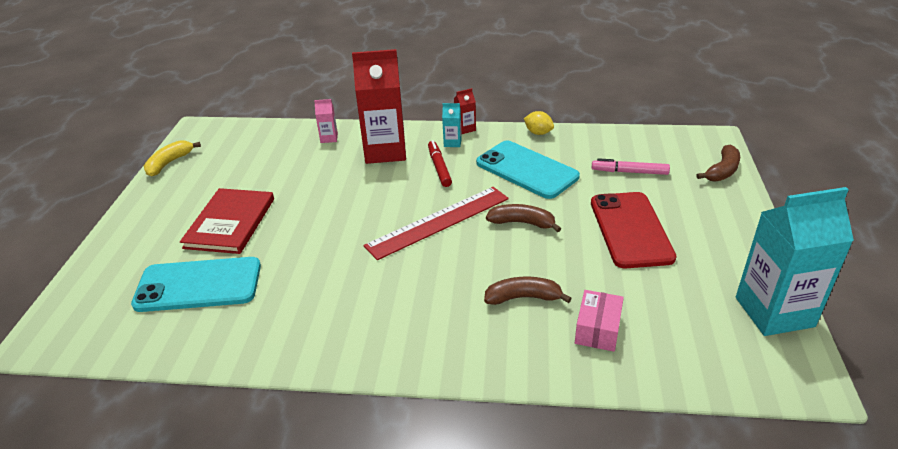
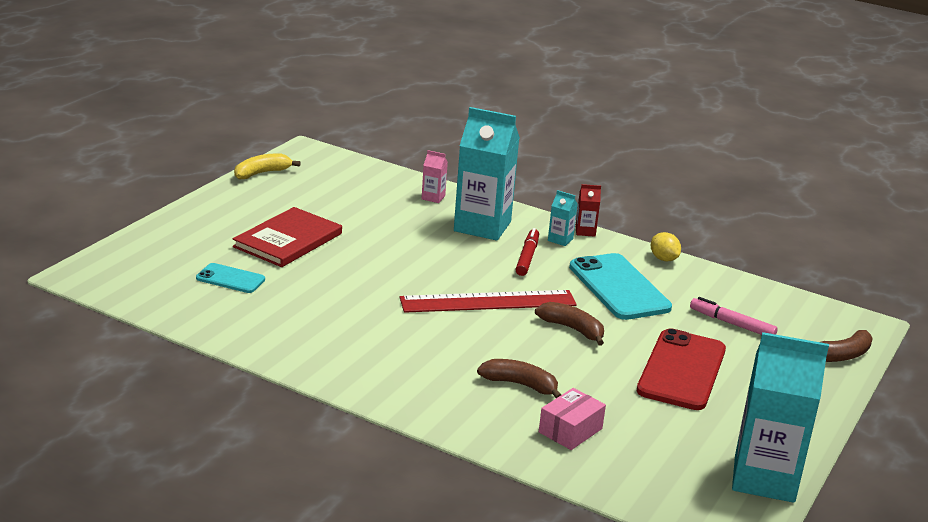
camera: 20 degrees right, 10 degrees down
(198, 285) = (230, 279): turquoise phone -> turquoise phone, size x0.54
(385, 151) = (482, 226): red carton -> turquoise carton

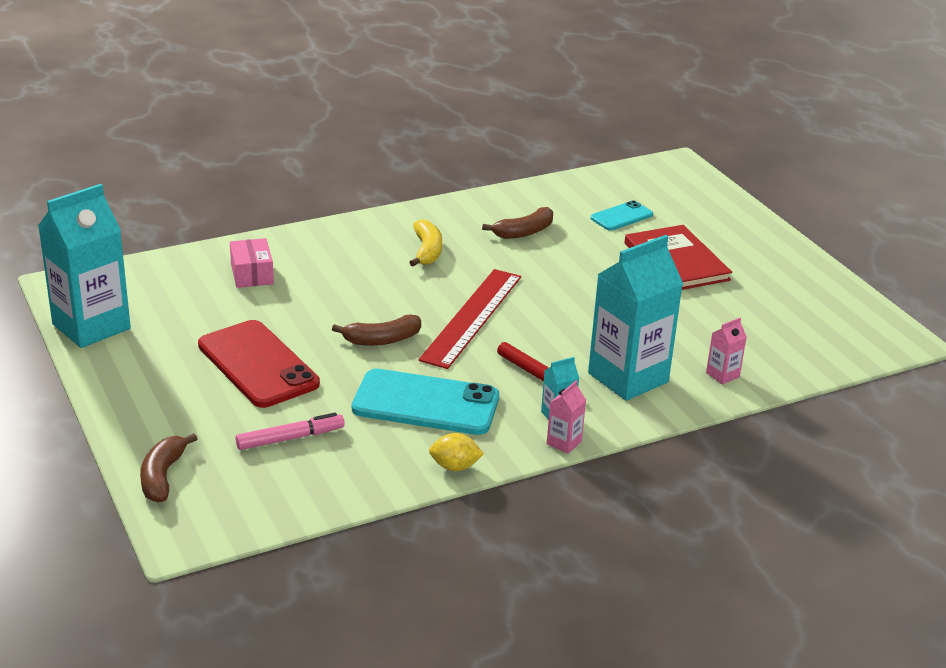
camera: 125 degrees right, 5 degrees up
(262, 173) = (847, 294): yellow banana -> yellow banana (427, 251)
(520, 385) = (332, 278): brown banana -> brown banana (524, 232)
(585, 231) = (564, 443): red carton -> pink carton

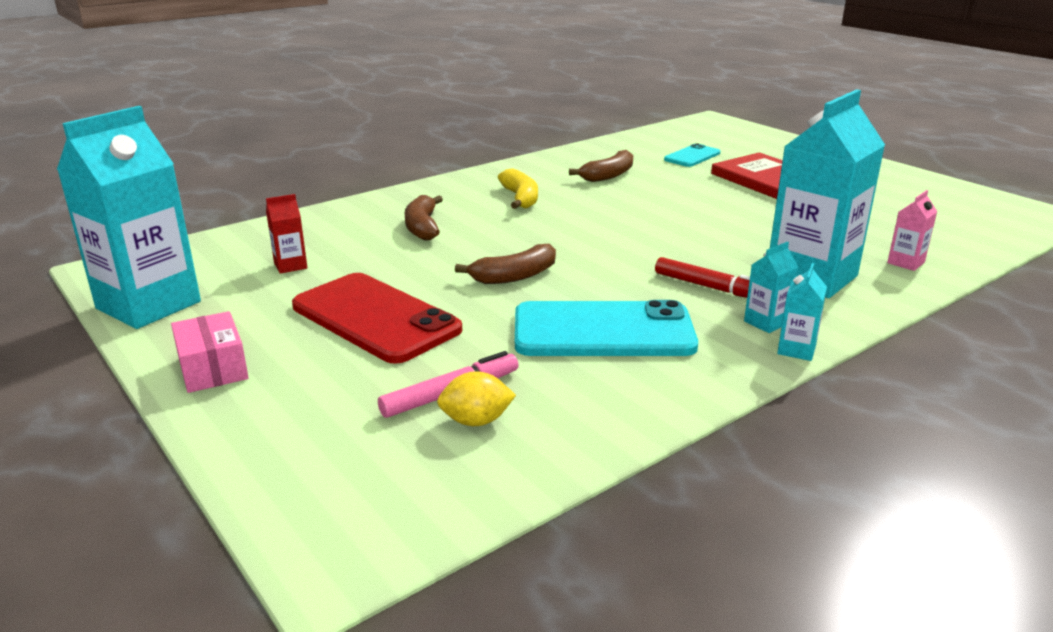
camera: 10 degrees left, 5 degrees down
(162, 476) = (282, 471): brown banana -> brown banana (422, 227)
(206, 302) = (290, 266): none -> red carton
(252, 274) = (337, 236): pink box -> pink box (213, 368)
(455, 467) = (685, 396): yellow lemon -> yellow lemon (476, 421)
(472, 317) = (603, 245): red ruler -> none
(564, 443) = (796, 350): pink carton -> turquoise carton

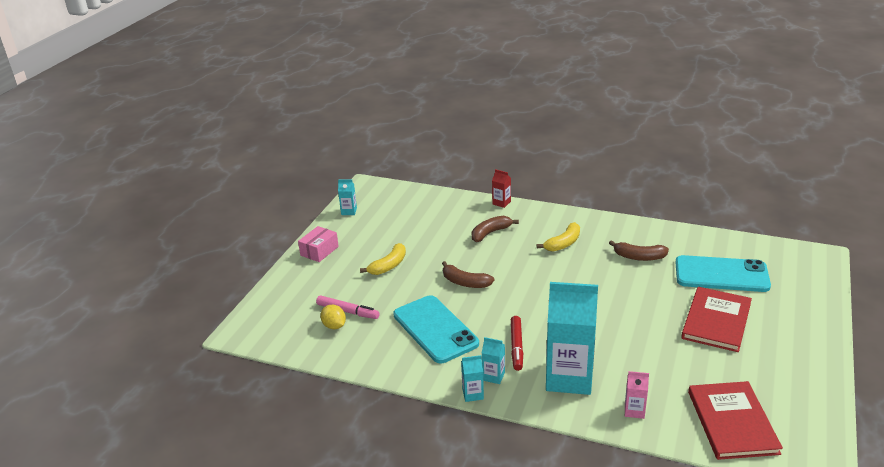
camera: 60 degrees right, 5 degrees up
(148, 305) = (349, 211): turquoise carton -> turquoise carton, size x0.42
(290, 266) = (413, 222): red carton -> red carton (501, 203)
(375, 318) = (389, 265): red phone -> yellow banana
(692, 156) = (721, 274): turquoise phone -> turquoise phone, size x1.87
(955, 226) = (732, 422): none -> red book

